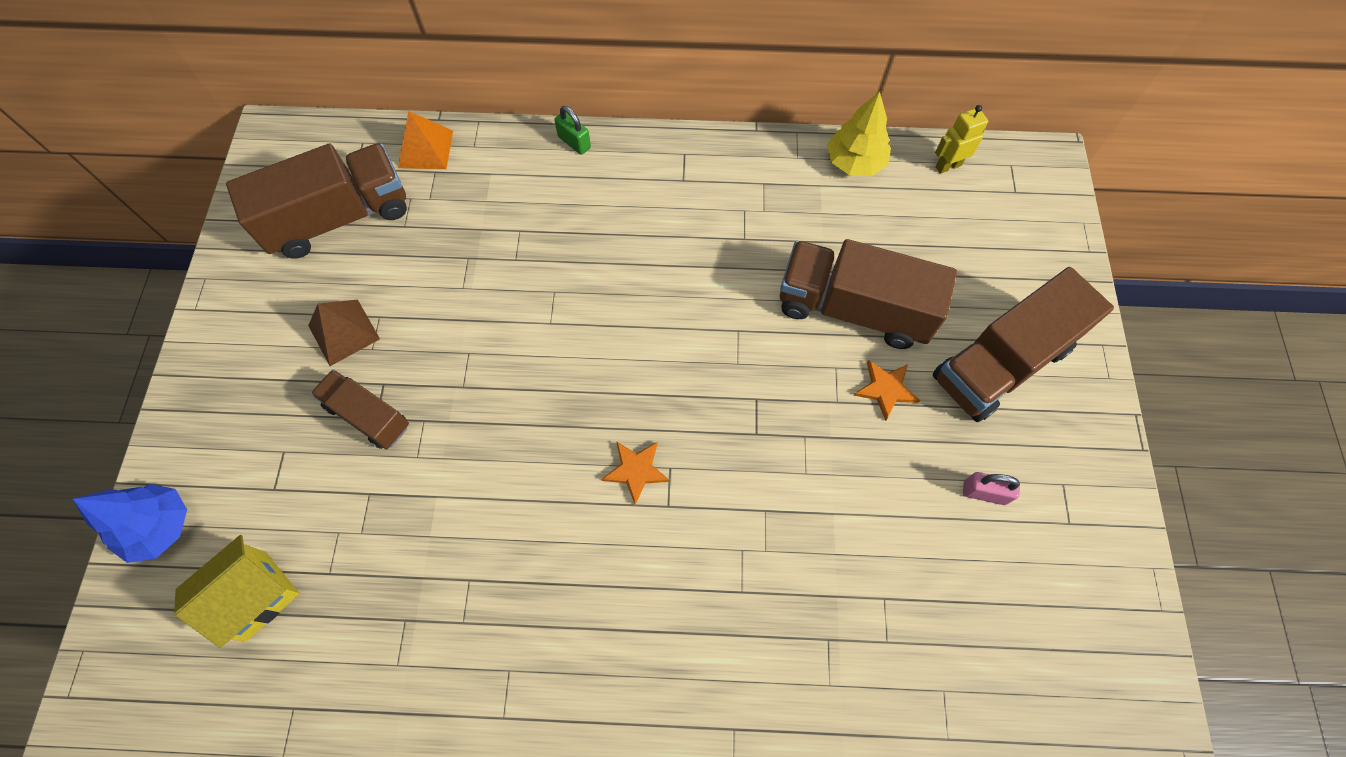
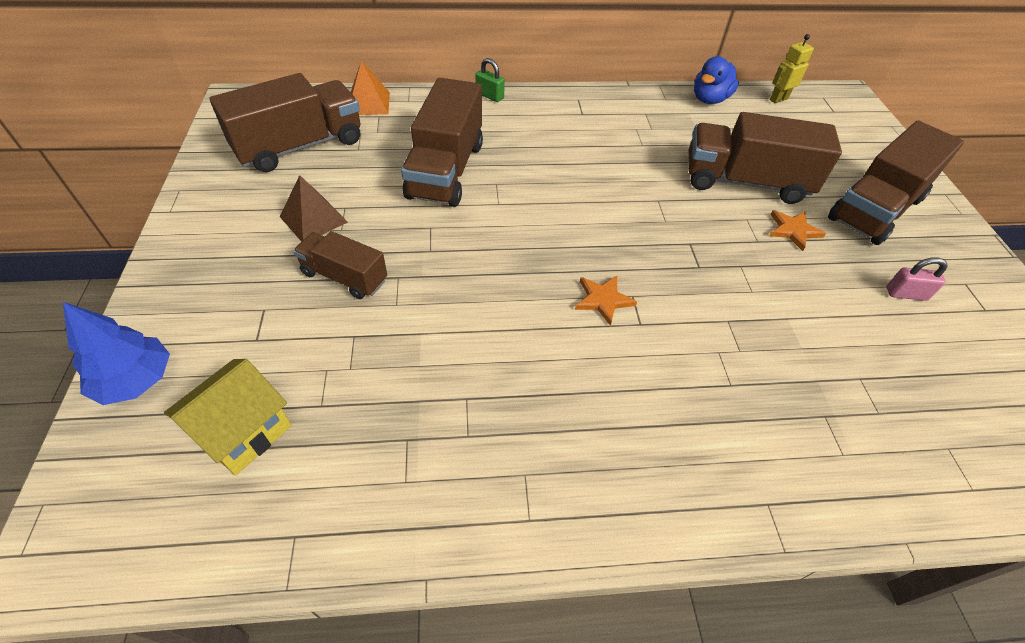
camera: 10 degrees left, 15 degrees down
(500, 267) = (446, 170): none -> brown truck
(855, 162) = (709, 99): yellow tree -> blue duck

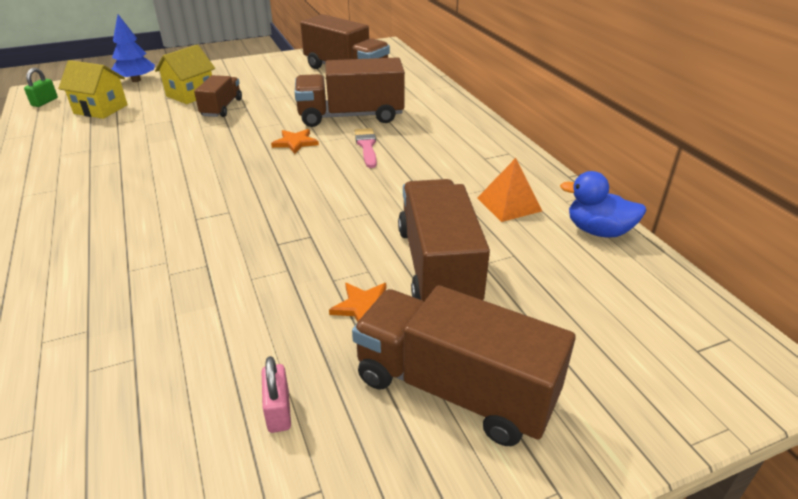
camera: 75 degrees right, 15 degrees down
(267, 308) = (190, 94): none -> yellow house
(313, 219) = (273, 89): brown pyramid -> none
(368, 103) = (415, 78): orange pyramid -> orange pyramid (509, 204)
(489, 96) = (470, 115): green padlock -> green padlock (44, 102)
(527, 174) = (367, 146): none -> pink brush
(603, 300) = (220, 198): orange star -> orange star (295, 143)
(778, 99) = (666, 289): yellow robot -> none

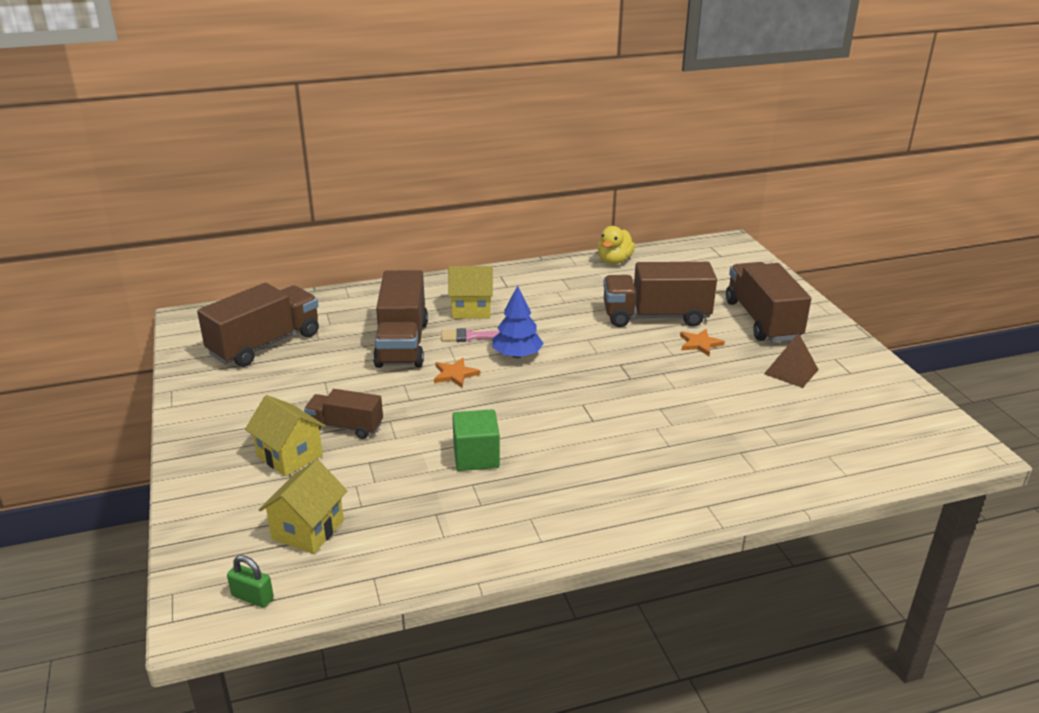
camera: 85 degrees left, 5 degrees down
(136, 80) = (205, 515): blue tree -> blue tree (517, 355)
(158, 160) = (476, 457): none -> green cube
(278, 411) = (791, 371): pink padlock -> brown pyramid
(423, 142) = (471, 309): none -> yellow house
(454, 389) = (762, 320): brown truck -> brown truck turned 135 degrees clockwise
(509, 204) = (579, 285): orange pyramid -> none
(598, 231) = (614, 261): blue duck -> yellow duck

